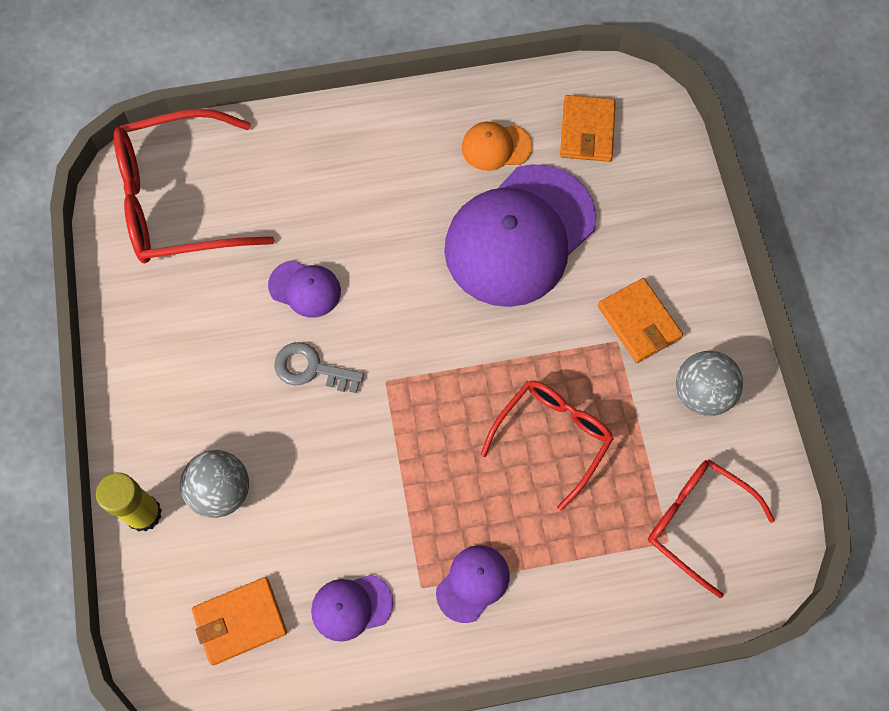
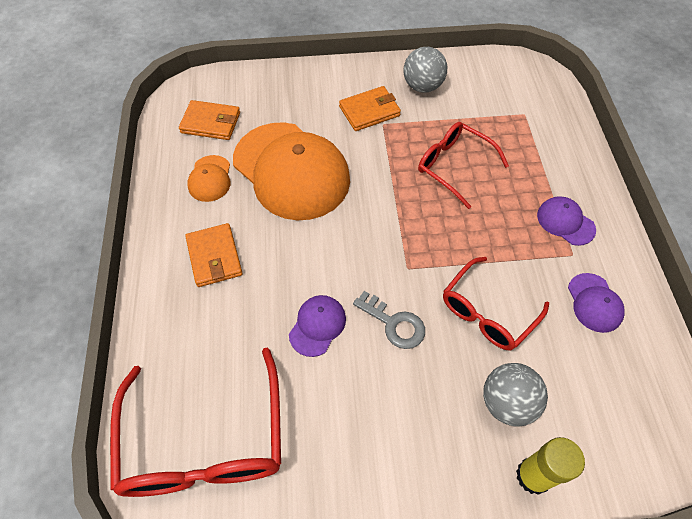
camera: 85 degrees left, 10 degrees down
(240, 621) = (619, 388): orange wallet -> orange wallet (214, 257)
(311, 369) = (394, 323): grey key -> grey key turned 75 degrees counterclockwise
(519, 235) = (291, 170): purple cap -> orange cap
(696, 522) = (510, 99): red glasses -> red glasses (487, 312)

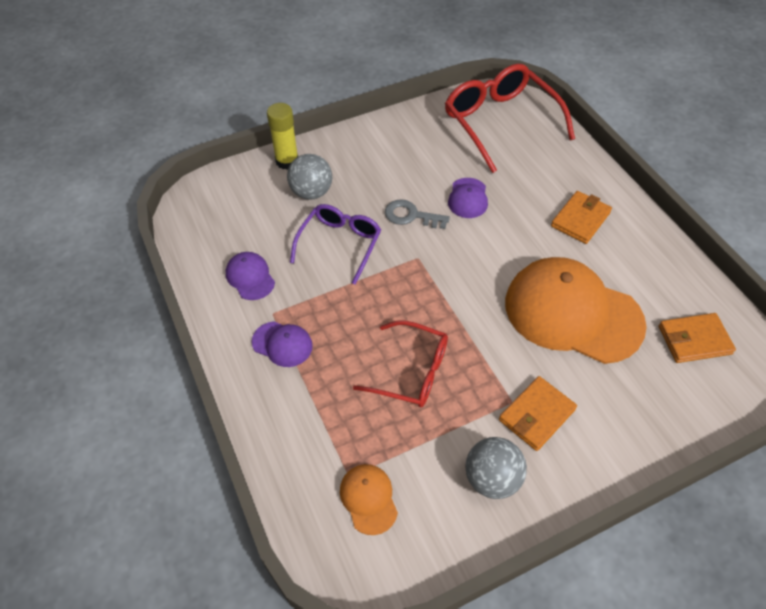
camera: 160 degrees right, 5 degrees down
(210, 178) = (641, 281): orange cap -> orange cap (368, 499)
(214, 257) = (580, 219): orange wallet -> orange wallet turned 75 degrees clockwise
(487, 312) = (340, 244): red glasses -> purple glasses

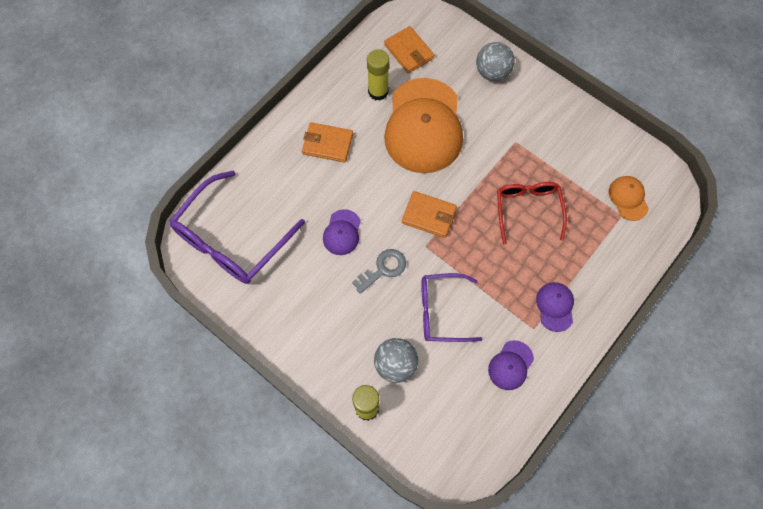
camera: 115 degrees left, 15 degrees up
(368, 499) = (628, 198): orange cap -> orange cap turned 120 degrees clockwise
(411, 216) = (383, 269): grey key -> grey key turned 120 degrees counterclockwise
(468, 198) = (342, 232): purple cap -> purple cap turned 120 degrees clockwise
(492, 479) = (574, 136): grey ball -> grey ball (492, 72)
(500, 122) = (231, 239): red glasses -> purple glasses
(536, 415) = (517, 125): orange wallet -> orange wallet (429, 215)
(638, 287) = (378, 91): none -> yellow glue stick

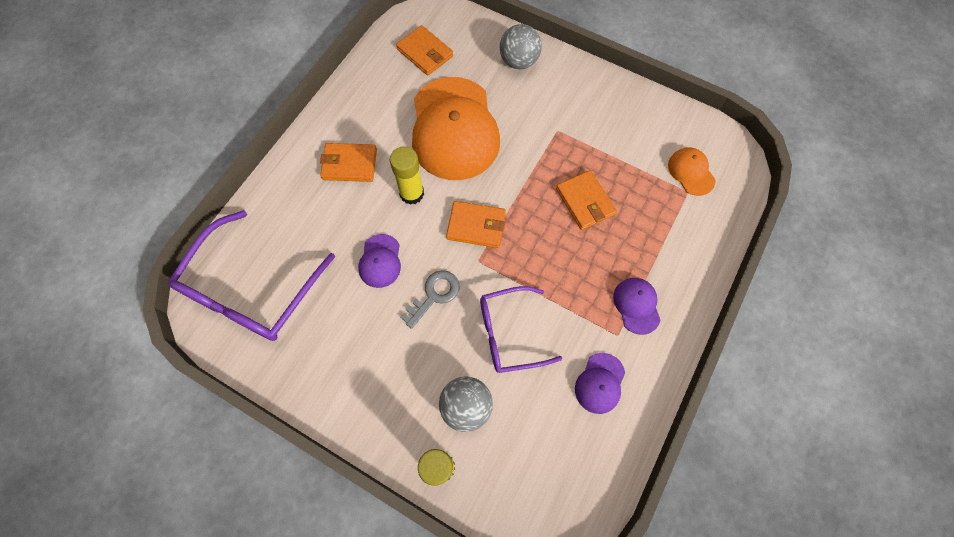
camera: 10 degrees left, 0 degrees up
(378, 91) = (398, 99): yellow glue stick -> yellow glue stick (412, 193)
(528, 209) = (585, 201): red glasses -> orange wallet

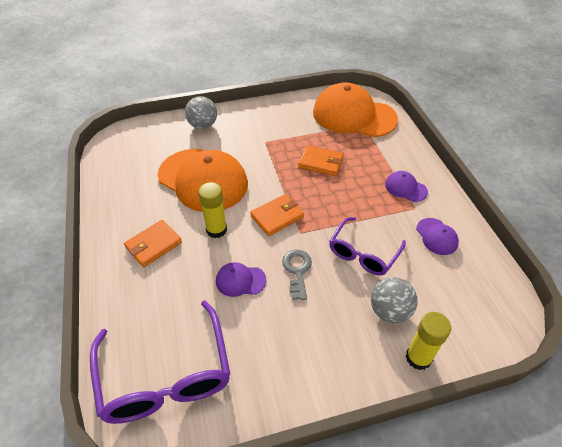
camera: 45 degrees left, 20 degrees down
(380, 261) = (240, 280): purple cap -> purple cap turned 135 degrees clockwise
(425, 53) = (137, 156): orange wallet -> none
(691, 172) = (354, 116): orange cap -> orange cap, size x2.29

